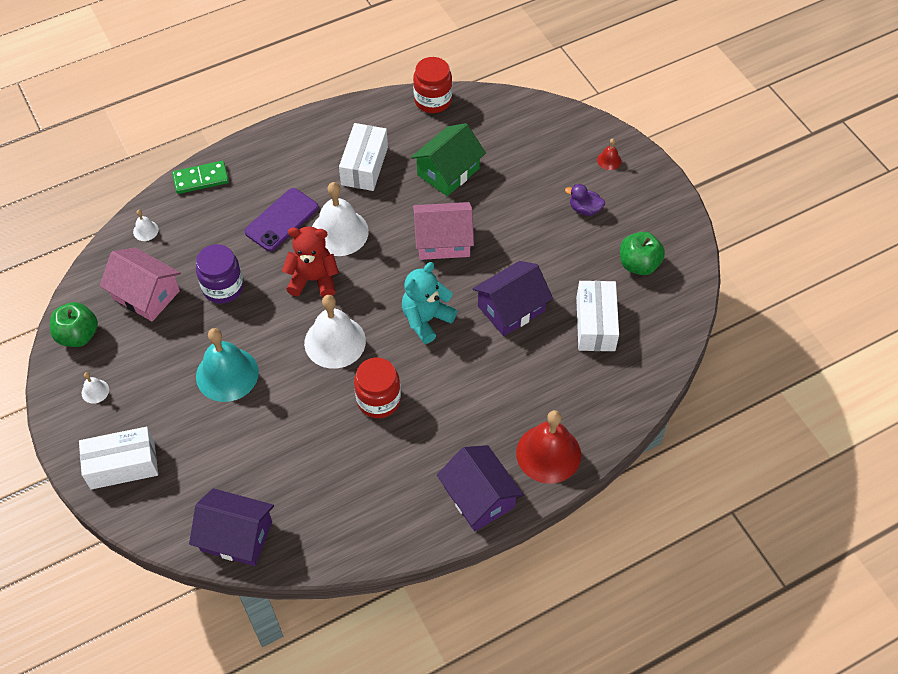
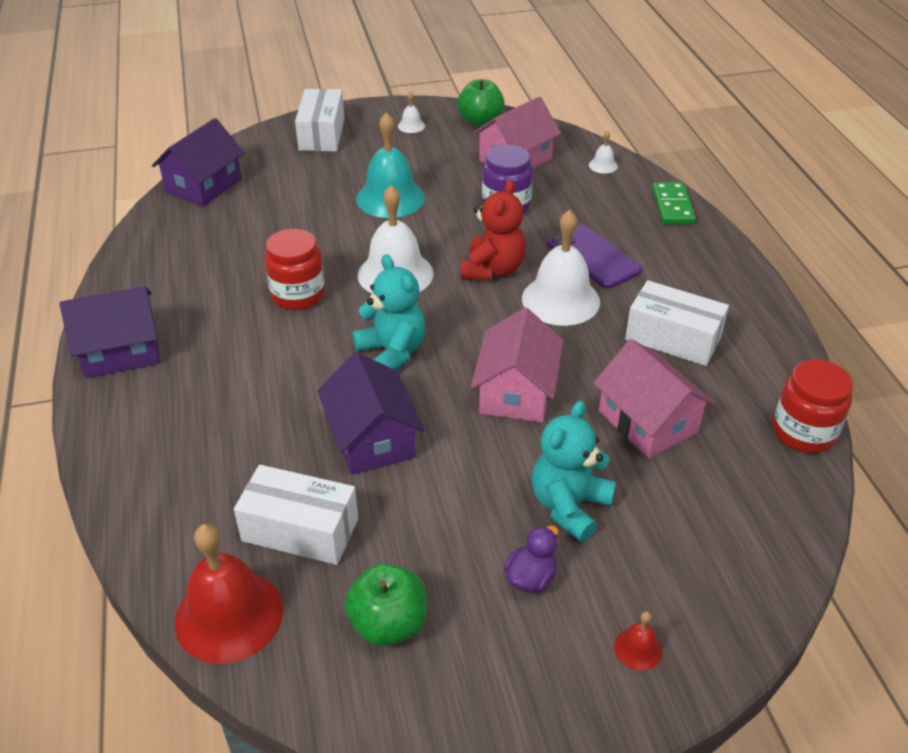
camera: 105 degrees right, 15 degrees down
(448, 171) = (647, 422): green house -> pink house
(529, 200) = (569, 506): none -> turquoise teddy bear
(548, 453) = (132, 425): red bell -> red bell (229, 615)

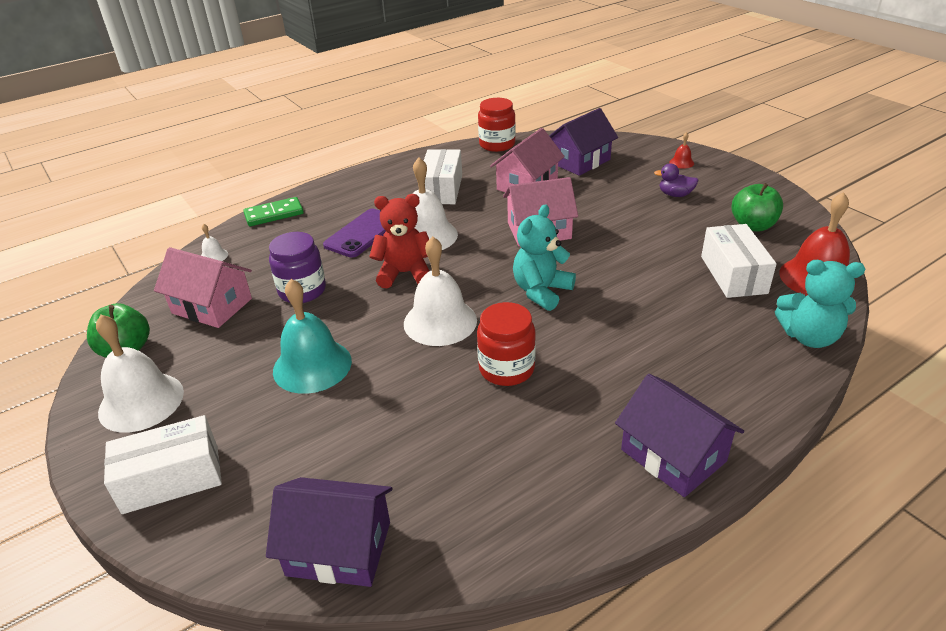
camera: 110 degrees left, 5 degrees down
(372, 439) = (633, 272): purple house -> purple house (580, 161)
(411, 126) = (141, 401): white bell -> white bell, size x2.30
(569, 506) = (616, 194): turquoise teddy bear -> turquoise teddy bear (809, 337)

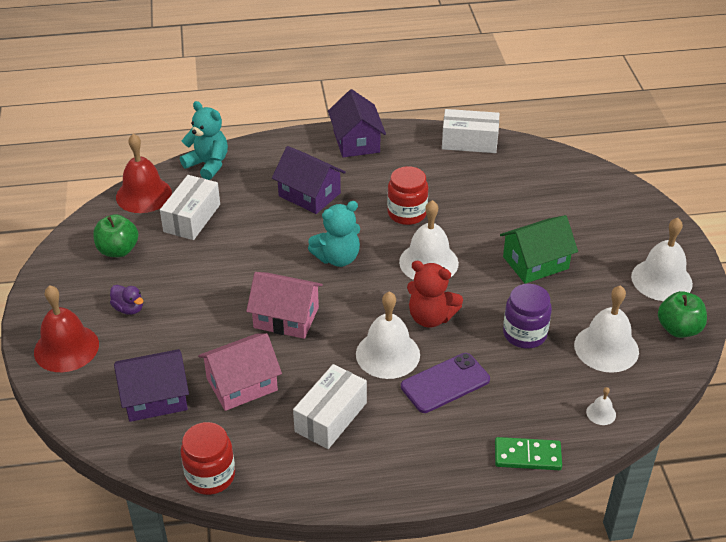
camera: 155 degrees left, 5 degrees up
(171, 479) = (638, 223): white box -> white box (469, 142)
(212, 306) = (606, 348): pink house -> white bell
(312, 365) = (535, 263): turquoise bell -> green house
(339, 548) = (549, 162): purple house -> purple house (309, 194)
(681, 162) = (66, 348): red bell -> red bell, size x2.30

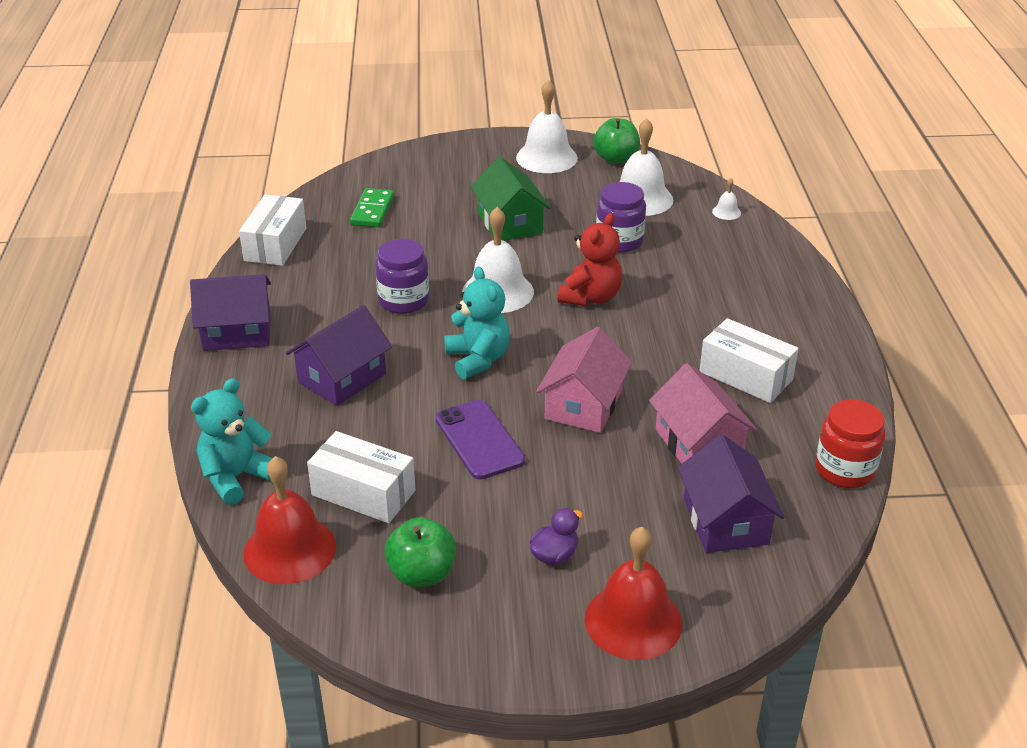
camera: 85 degrees left, 5 degrees down
(387, 354) = (648, 330): white bell -> none
(407, 213) = (404, 301): red jar -> purple jar
(445, 383) = (691, 296): purple phone -> purple phone (479, 440)
(527, 456) = (784, 257): green domino -> green domino (372, 211)

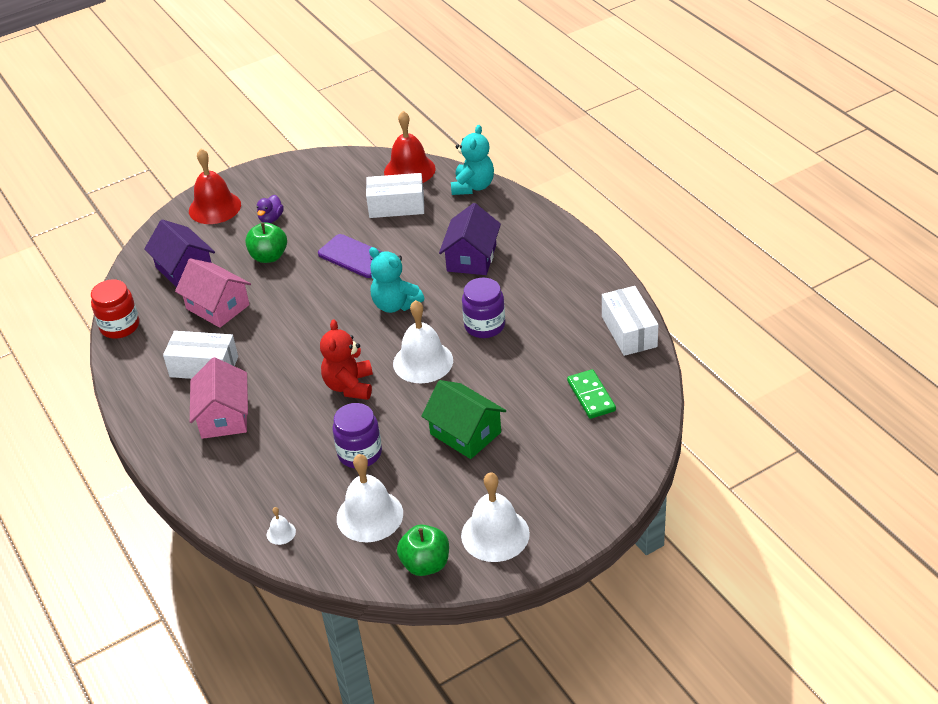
camera: 155 degrees right, 5 degrees up
(237, 332) = (572, 258): purple house -> none
(422, 574) = (333, 186): green apple -> green apple (269, 257)
(583, 405) = (304, 302): pink house -> pink house (224, 416)

